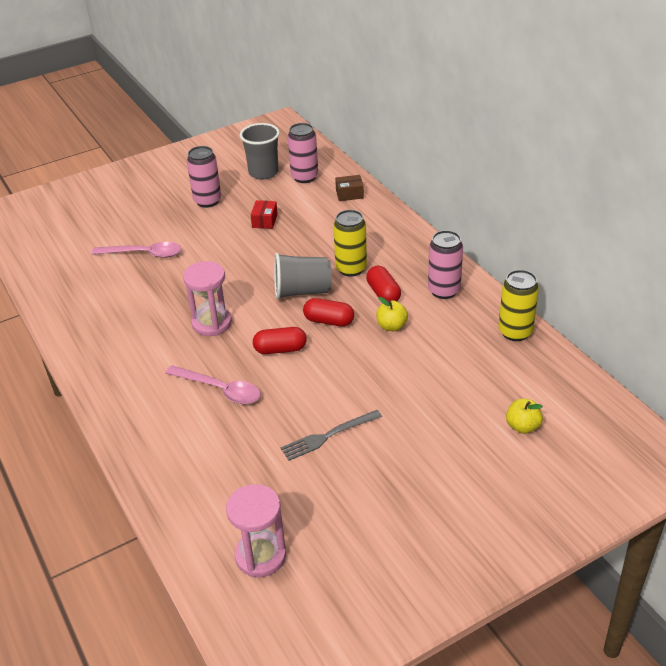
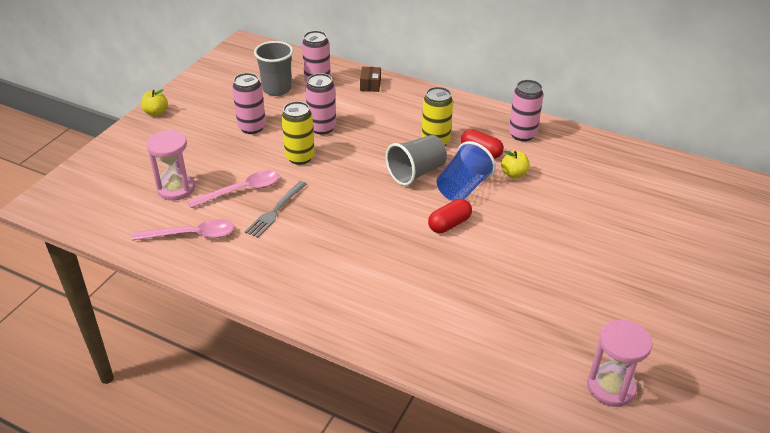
camera: 35 degrees left, 0 degrees up
(212, 323) = (369, 225): pink hourglass -> pink hourglass (176, 189)
(220, 390) = (436, 276): pink spoon -> pink spoon (192, 235)
(264, 221) = (322, 127): red box -> pink can
(328, 436) = (558, 274): grey fork -> grey fork (275, 211)
(329, 321) = (463, 188): red capsule -> blue cup
(349, 194) = (370, 85): brown box -> brown box turned 45 degrees counterclockwise
(515, 332) = (602, 146): yellow can -> yellow can (300, 157)
(522, 426) = (678, 209): yellow apple -> yellow apple (156, 112)

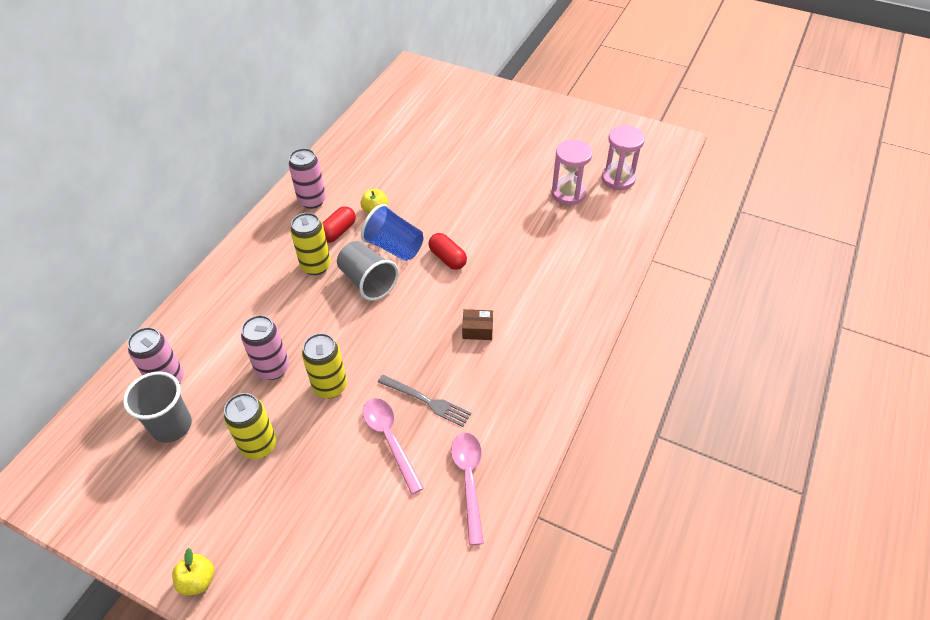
camera: 90 degrees left, 10 degrees up
(176, 189) = (383, 514): pink hourglass -> pink hourglass (568, 193)
(252, 127) = (259, 445): pink can -> yellow can
(370, 85) = (188, 324): brown box -> brown box (477, 330)

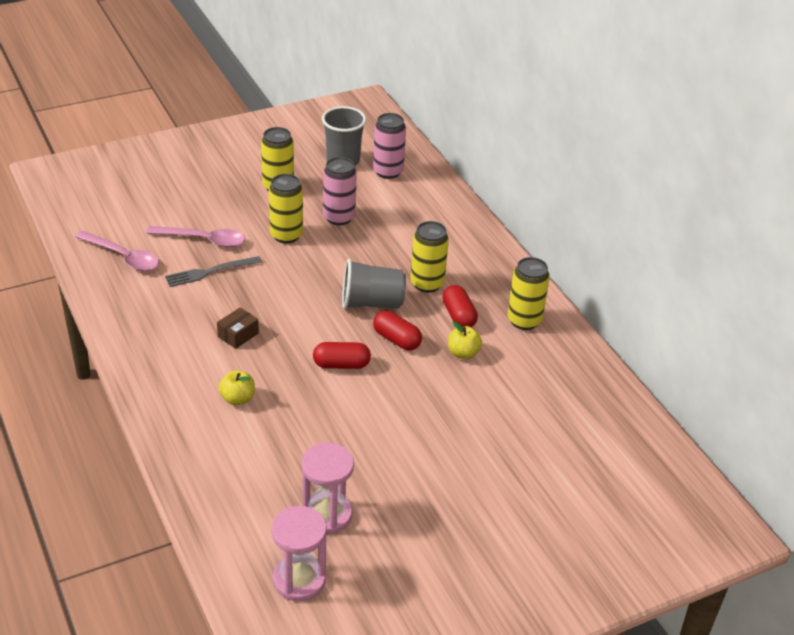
camera: 125 degrees right, 10 degrees down
(198, 580) = (215, 134): yellow apple -> yellow apple (237, 399)
(312, 200) = (524, 320): pink can -> yellow can
(394, 247) = (396, 340): blue cup -> red capsule

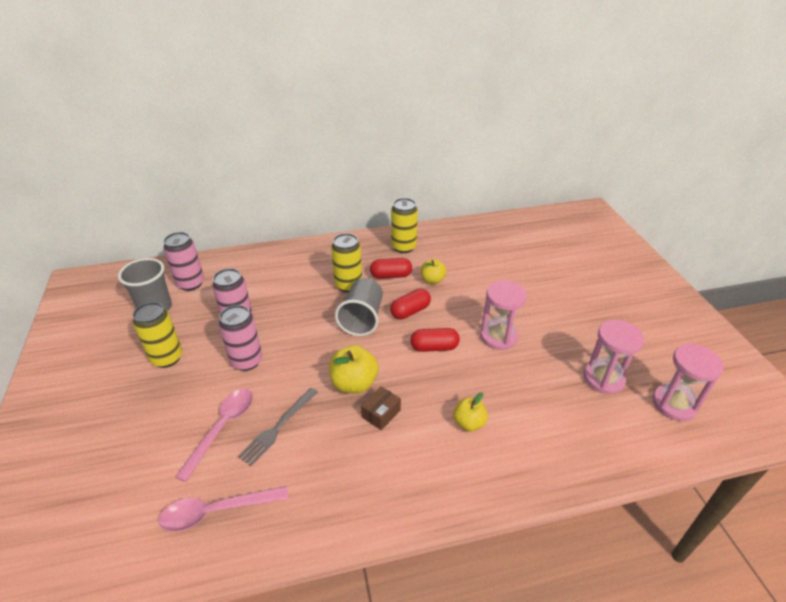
camera: 75 degrees left, 0 degrees up
(123, 257) = (216, 511): pink spoon -> pink spoon turned 150 degrees counterclockwise
(210, 272) = (278, 427): grey fork -> grey fork turned 45 degrees clockwise
(238, 335) = (381, 413): brown box -> brown box turned 75 degrees clockwise
(273, 311) = (354, 383): none -> yellow apple
(286, 235) = (247, 361): yellow can -> pink can
(341, 365) = (434, 347): red capsule -> red capsule turned 75 degrees clockwise
(374, 418) = (498, 337): none -> pink hourglass

